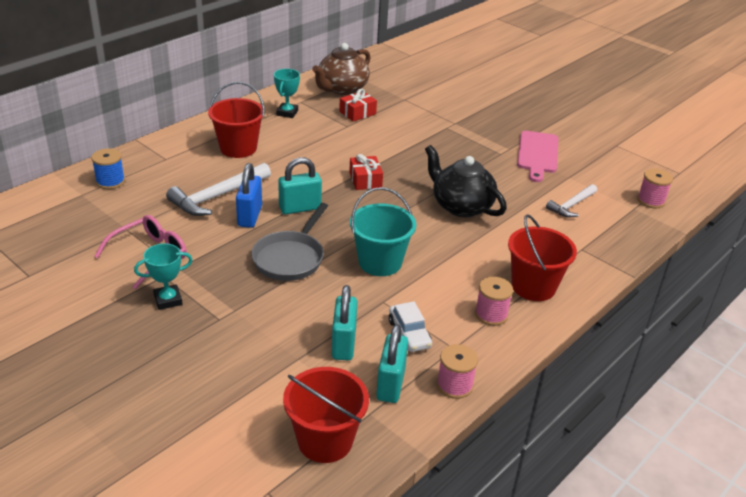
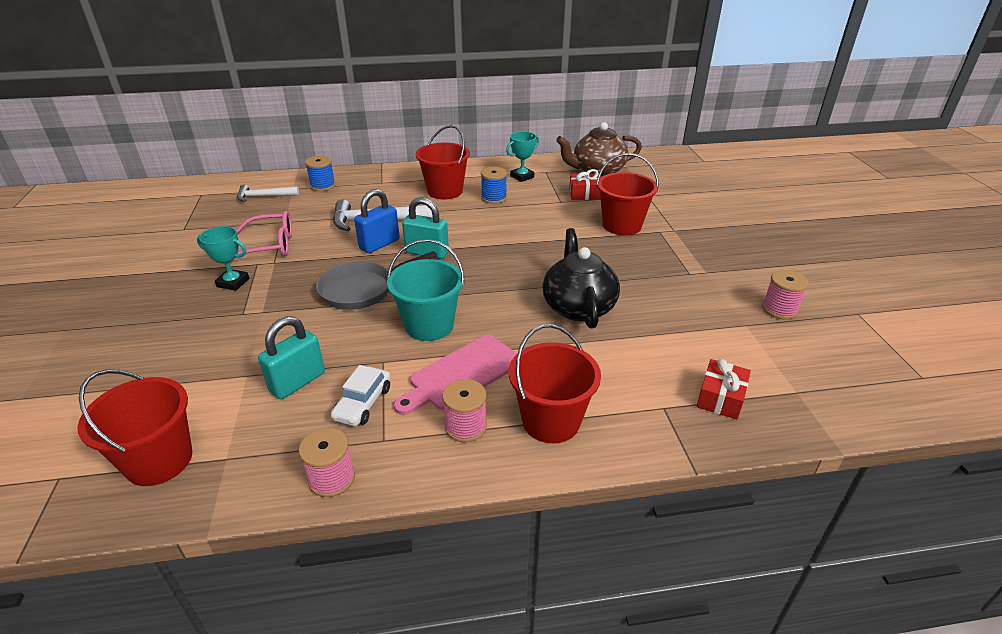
camera: 40 degrees right, 0 degrees up
(289, 140) = (494, 198): none -> blue spool
(365, 180) = (515, 250): red gift -> red gift (720, 397)
(390, 384) = (280, 442): turquoise padlock -> none
(416, 131) = (622, 225): none -> red bucket
(538, 154) = (735, 288): pink cutting board -> pink cutting board (462, 374)
(571, 205) = (711, 355): white hammer -> white hammer (264, 196)
(651, 201) = (834, 393): pink spool -> pink spool (779, 309)

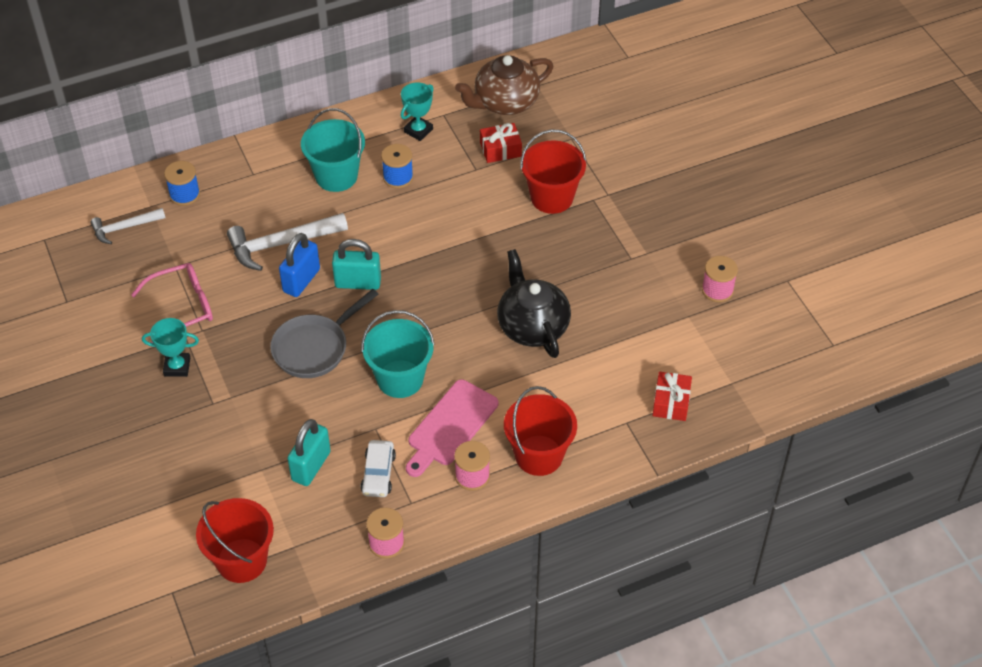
camera: 15 degrees left, 15 degrees up
(445, 191) = (336, 176): red bucket -> turquoise bucket

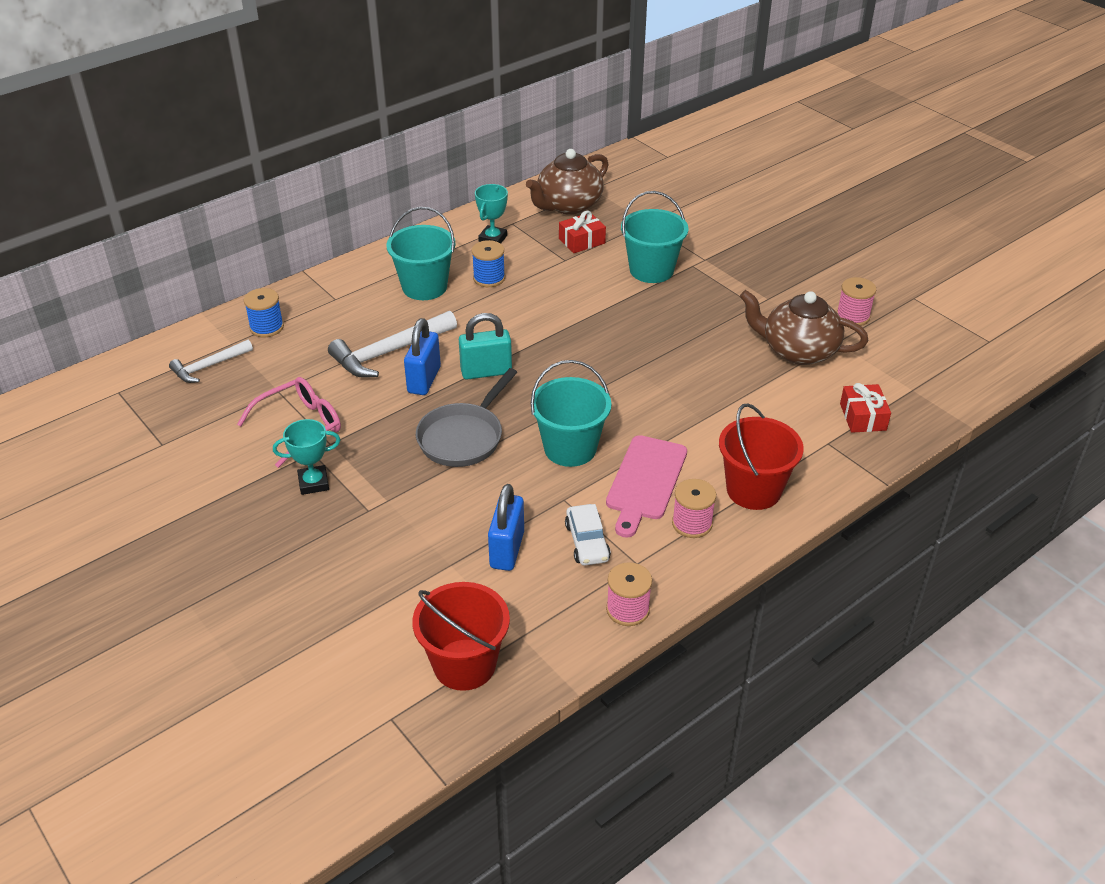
camera: 15 degrees left, 10 degrees down
(311, 466) = (507, 550): turquoise padlock -> blue padlock
(532, 326) = (686, 377): black teapot -> none
(552, 197) = (651, 270): red bucket -> turquoise bucket
(646, 318) = (798, 351): none -> brown teapot

